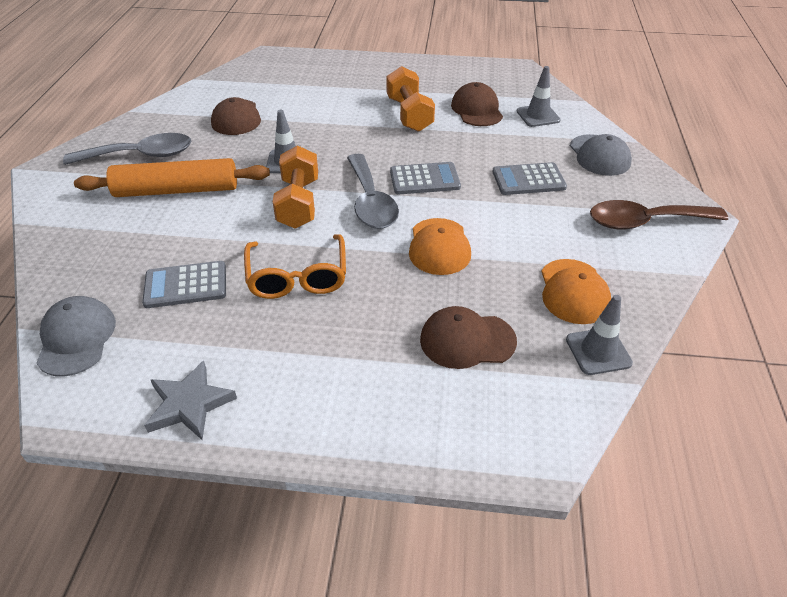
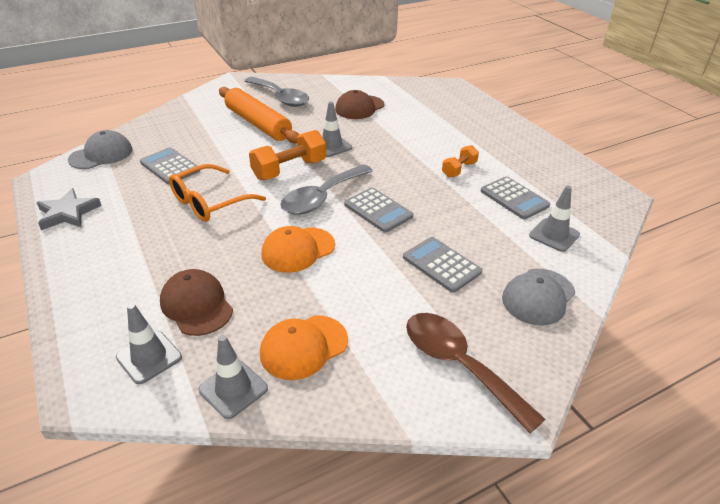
camera: 55 degrees right, 5 degrees down
(409, 114) = (459, 169): orange dumbbell -> orange dumbbell, size x0.58
(477, 109) = (514, 198): brown cap -> grey calculator
(520, 397) = (149, 357): none -> grey traffic cone

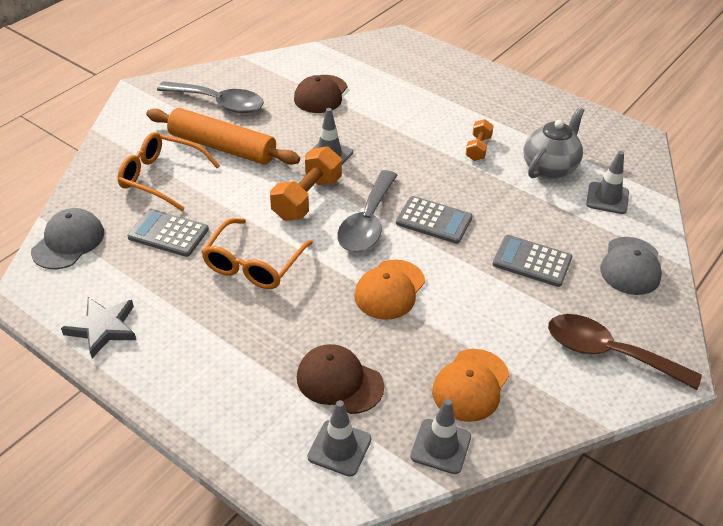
camera: 25 degrees left, 5 degrees up
(198, 132) = (161, 177): none -> orange glasses
(514, 198) = (549, 168): grey calculator -> grey teapot

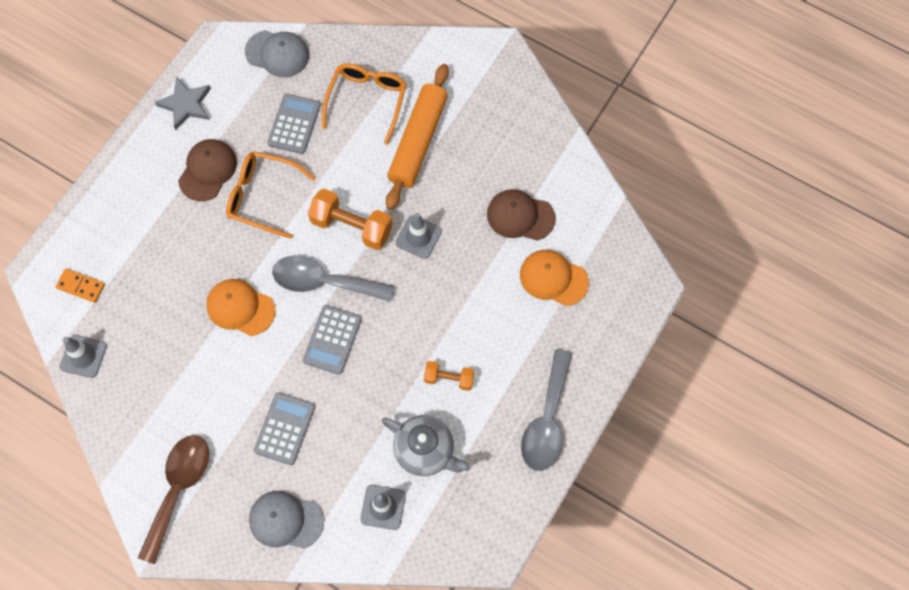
camera: 85 degrees right, 25 degrees up
(219, 103) = (489, 124): grey spoon -> grey spoon (547, 420)
(339, 381) = (141, 279): brown cap -> brown cap (207, 170)
(339, 448) = (81, 286): grey traffic cone -> orange domino
(471, 385) = (141, 377): orange cap -> orange cap (553, 278)

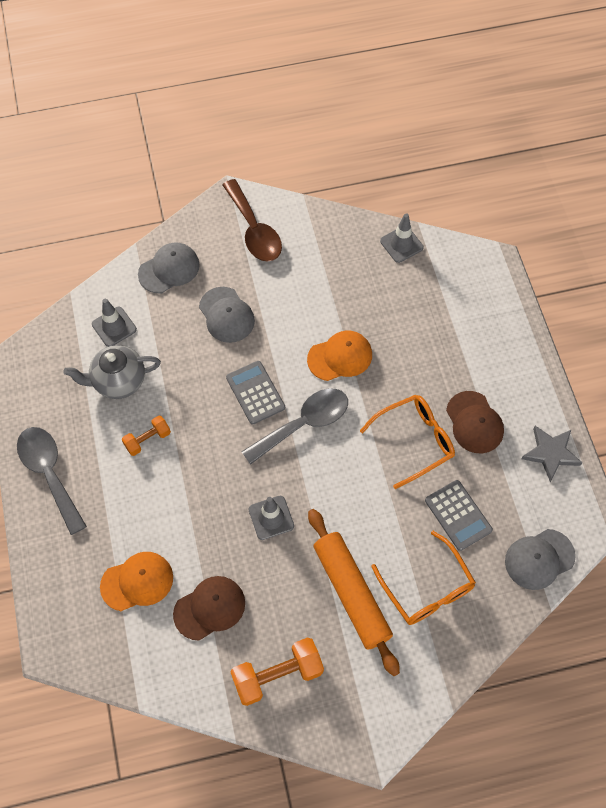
camera: 135 degrees right, 5 degrees down
(81, 286) = (456, 278): orange domino -> none
(285, 428) = (226, 315): grey calculator -> grey cap
(351, 226) = (328, 479): orange dumbbell -> orange dumbbell (277, 675)

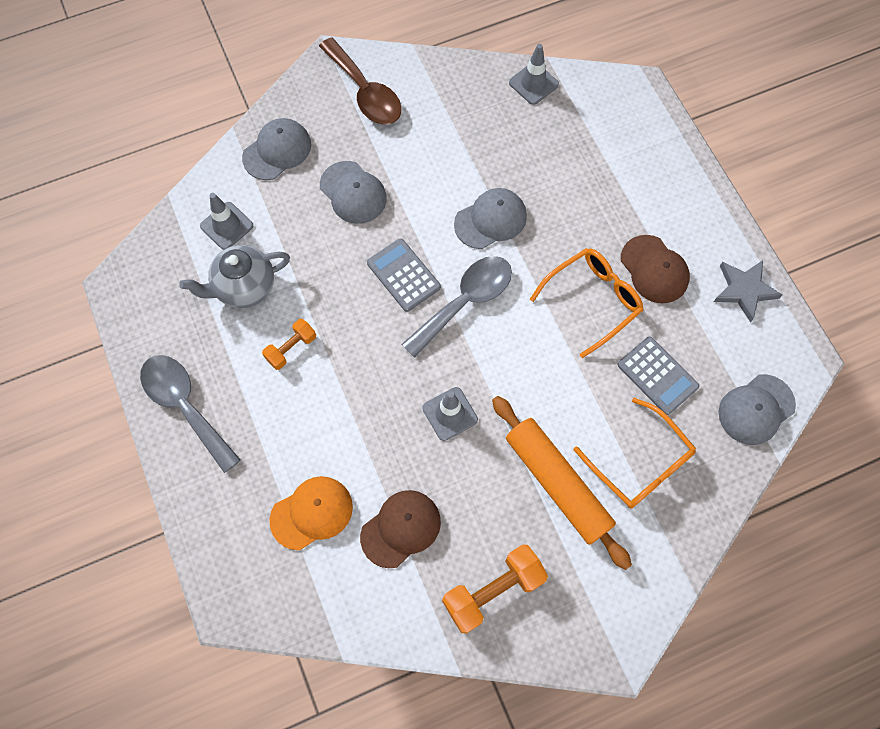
camera: 10 degrees left, 5 degrees up
(340, 357) = (490, 220): orange cap -> grey cap

